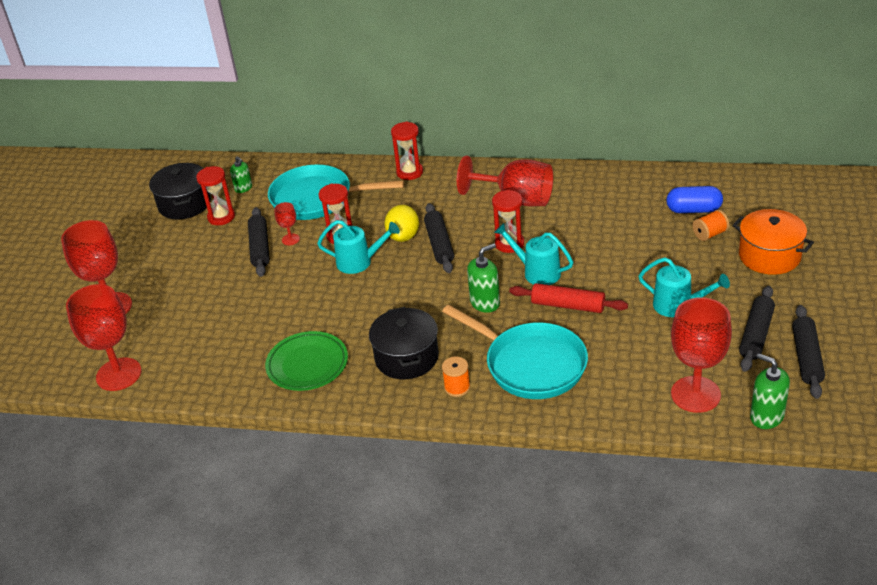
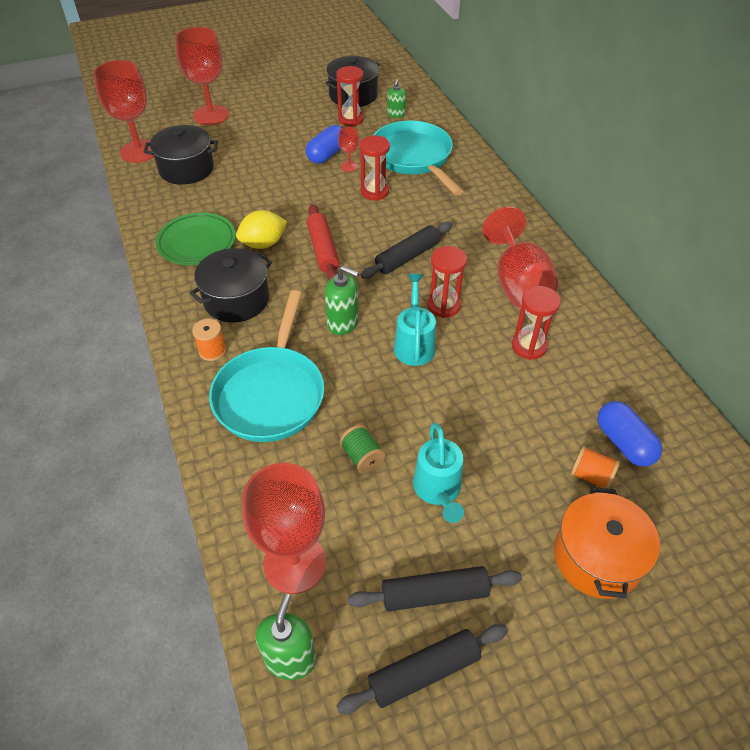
camera: 55 degrees right, 10 degrees up
(186, 346) = (186, 169): none -> black pot
(260, 248) = (327, 155): black rolling pin -> blue capsule
(360, 262) = (347, 217): turquoise watering can -> none
(403, 236) = (401, 229): yellow lemon -> yellow lemon (263, 244)
(409, 172) = (497, 195): red hourglass -> red hourglass (529, 346)
(568, 305) = (378, 389): red rolling pin -> red rolling pin (323, 250)
(626, 333) = (362, 457): none -> green spool

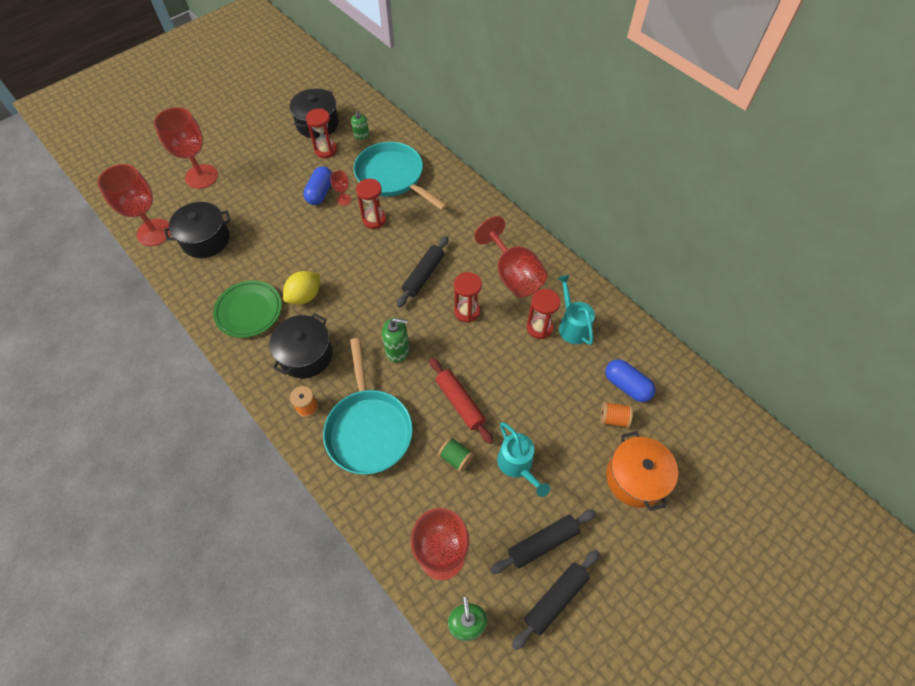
camera: 20 degrees left, 10 degrees up
(323, 250) = (355, 288): red rolling pin -> red rolling pin (460, 402)
(414, 343) = (457, 351): turquoise watering can -> turquoise watering can (572, 325)

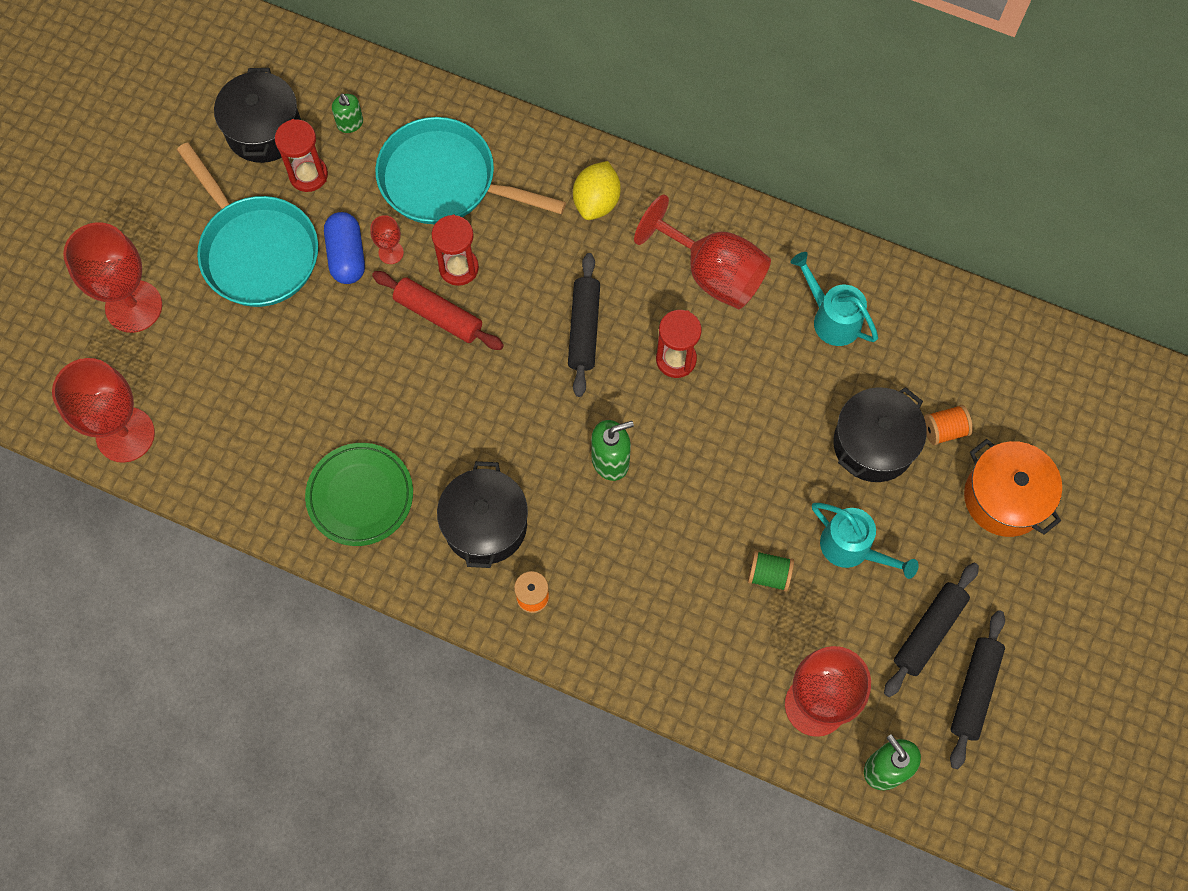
camera: 25 degrees left, 10 degrees up
(205, 239) = (216, 412): black pot -> black pot (873, 444)
(305, 296) = (429, 437): yellow lemon -> yellow lemon (596, 202)
(368, 428) = (633, 588): turquoise pan -> turquoise pan (256, 250)
(460, 402) = (735, 497): red rolling pin -> red rolling pin (438, 315)
(539, 328) = (788, 340): red hourglass -> none
(627, 386) = (941, 376): blue capsule -> none

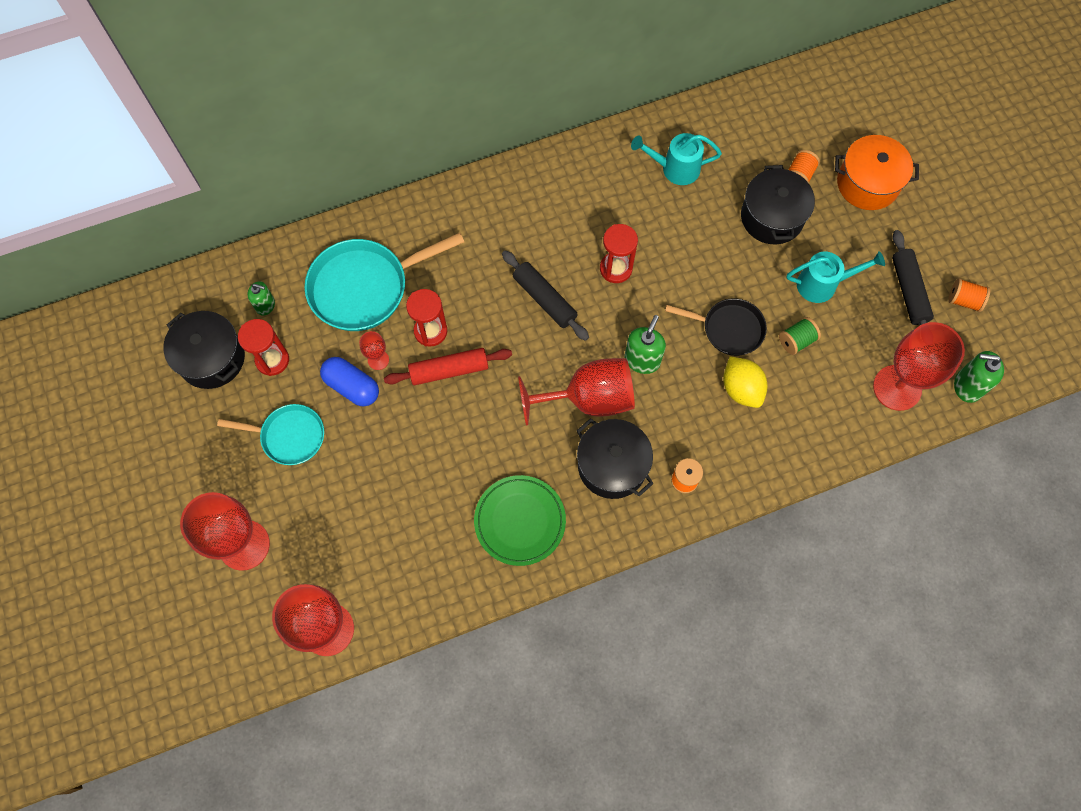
camera: 45 degrees left, 0 degrees up
(256, 250) = (289, 436): turquoise pan -> turquoise pan, size x0.61
(596, 202) = (471, 220): yellow lemon -> yellow lemon (741, 389)
(713, 273) = (583, 201): red goblet -> red goblet (589, 399)
(718, 506) = (728, 329): none -> black pan
(974, 690) = (963, 300): black rolling pin -> orange spool

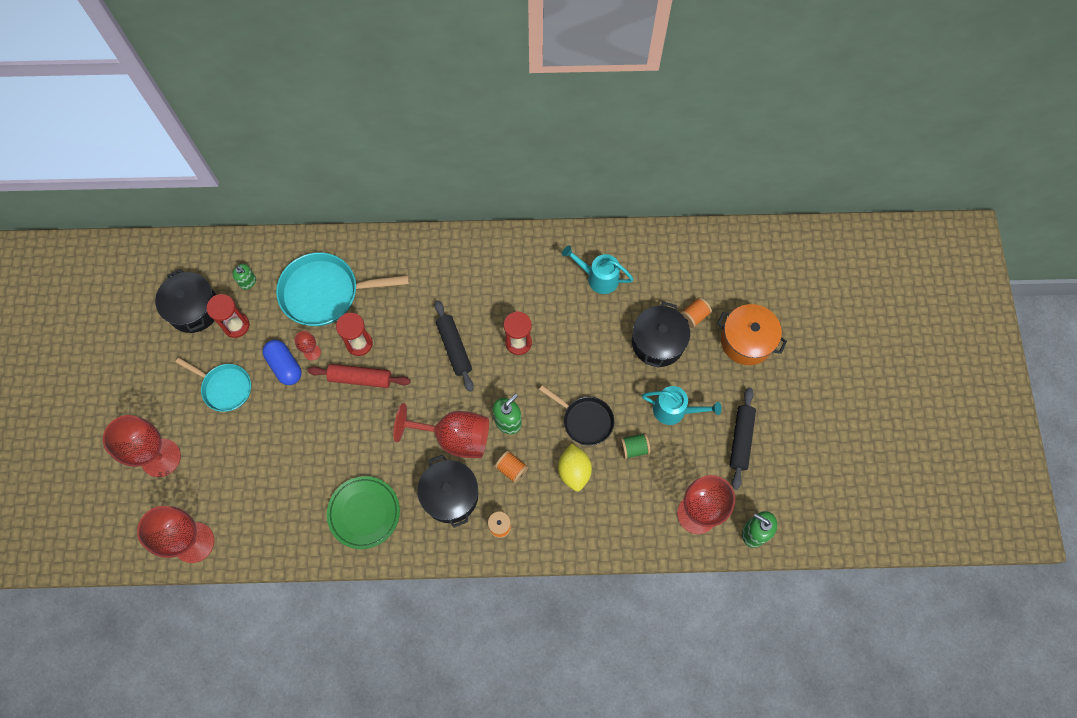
camera: 20 degrees right, 0 degrees up
(963, 300) = (782, 462): orange spool -> orange spool (511, 469)

